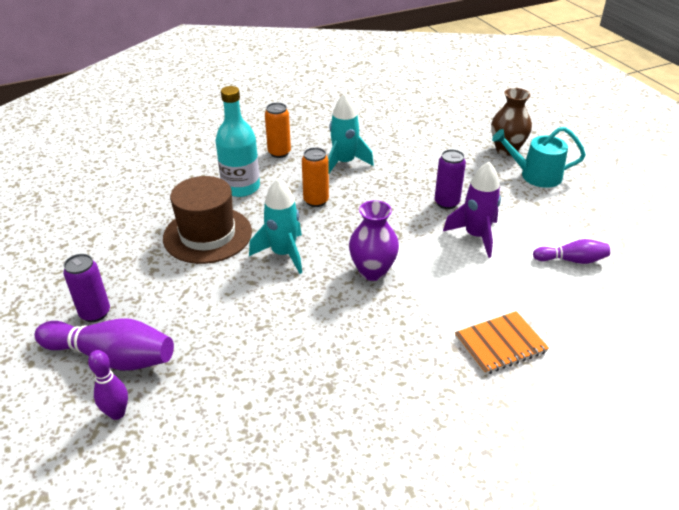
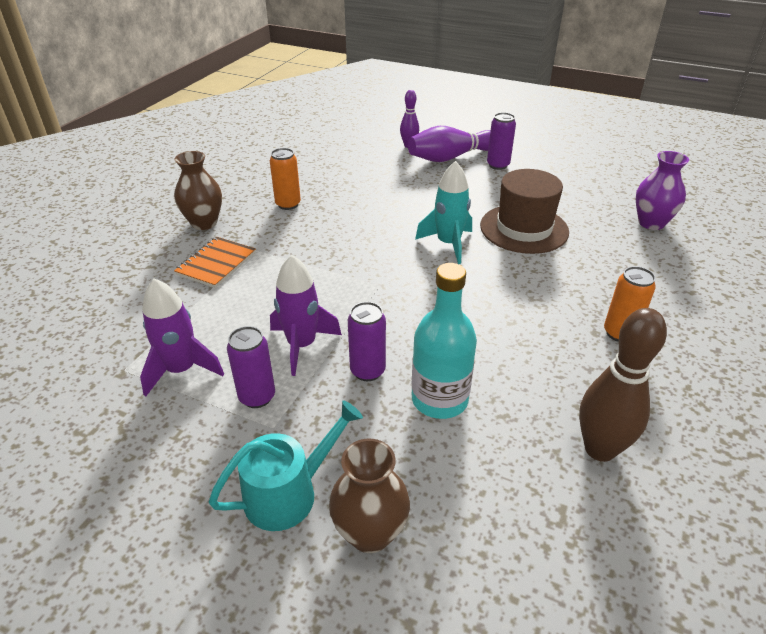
camera: 140 degrees right, 0 degrees up
(241, 187) = (576, 276): turquoise bottle -> turquoise bottle (439, 399)
(316, 201) = (494, 299): orange can -> orange can (288, 204)
(344, 163) = (538, 361): turquoise rocket -> none
(371, 127) = (600, 449): none -> brown bowling pin
(372, 271) = (363, 265): purple vase -> purple vase (651, 223)
(484, 415) = (204, 223): none -> brown vase
(527, 221) = (257, 397): none -> purple can
(571, 260) = (181, 370): purple bowling pin -> purple rocket

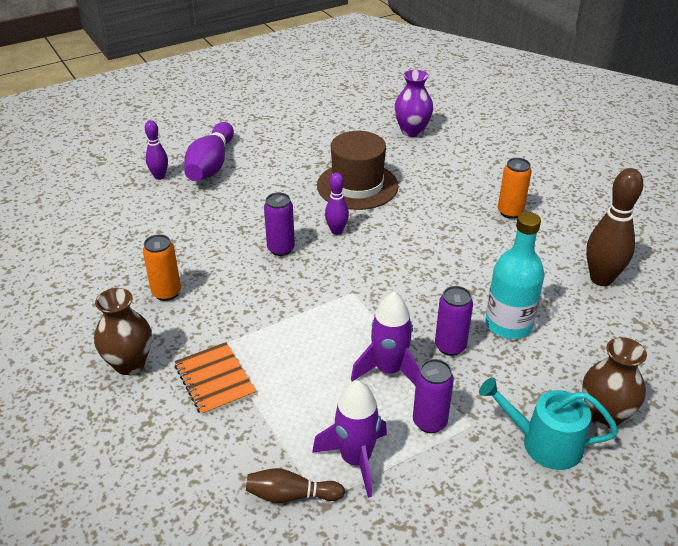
camera: 55 degrees left, 0 degrees up
(122, 351) = (291, 495): none -> brown bowling pin
(288, 493) = (544, 443): turquoise watering can -> turquoise watering can turned 75 degrees counterclockwise
(448, 244) = (336, 231): turquoise rocket -> purple bowling pin
(498, 165) = (255, 150): purple can -> purple can (281, 249)

